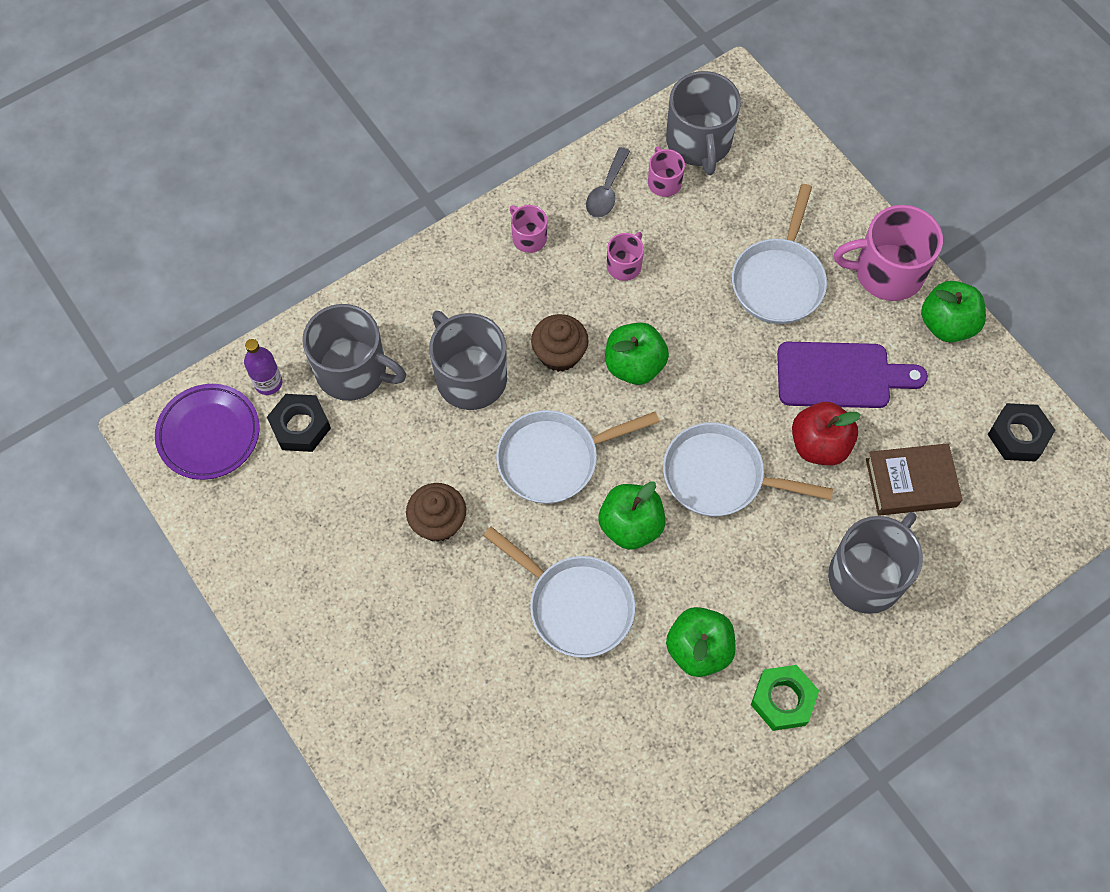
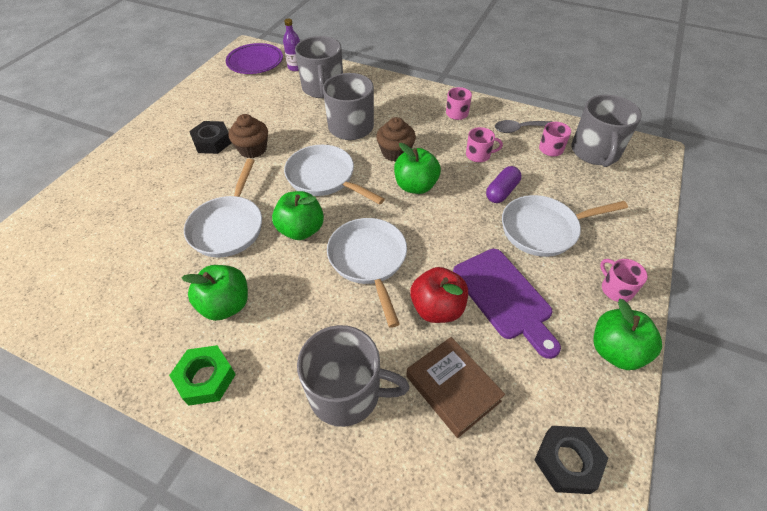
camera: 60 degrees right, 15 degrees down
(300, 426) = (278, 85): black nut -> black nut (212, 142)
(699, 143) = (595, 152): grey mug -> grey mug turned 45 degrees counterclockwise
(700, 282) = (501, 191): none -> purple capsule
(886, 272) = (616, 289): pink mug -> pink mug, size x0.51

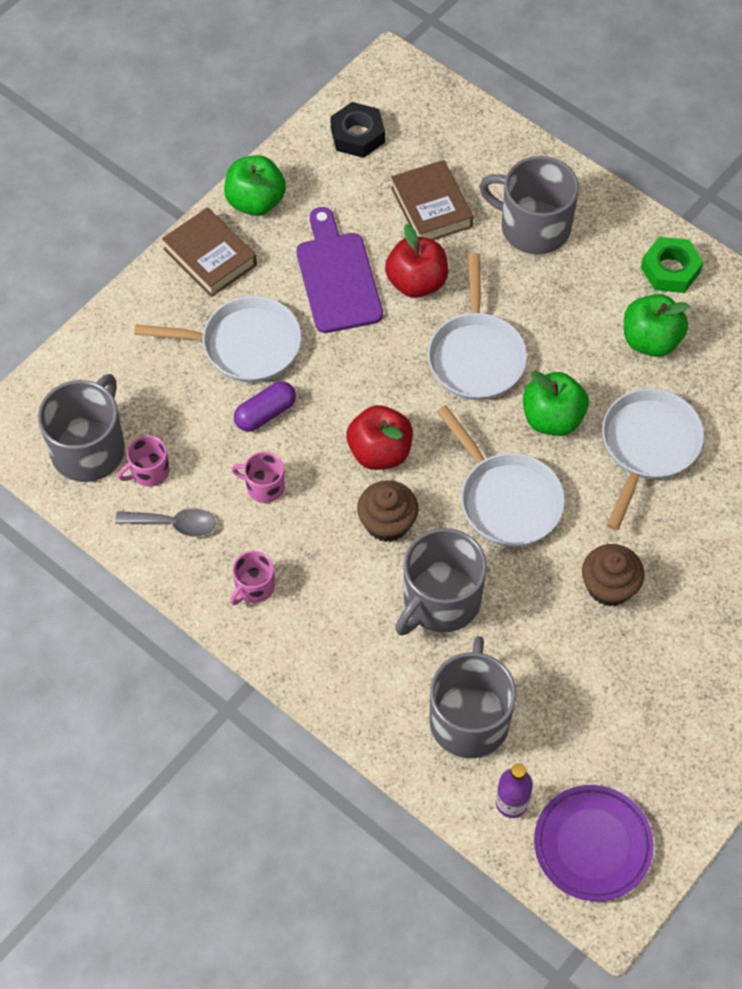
camera: 165 degrees left, 10 degrees up
(212, 142) = (674, 620): black nut -> none
(415, 186) = (380, 452): green apple -> red apple
(616, 289) = (210, 257): pink mug -> brown book

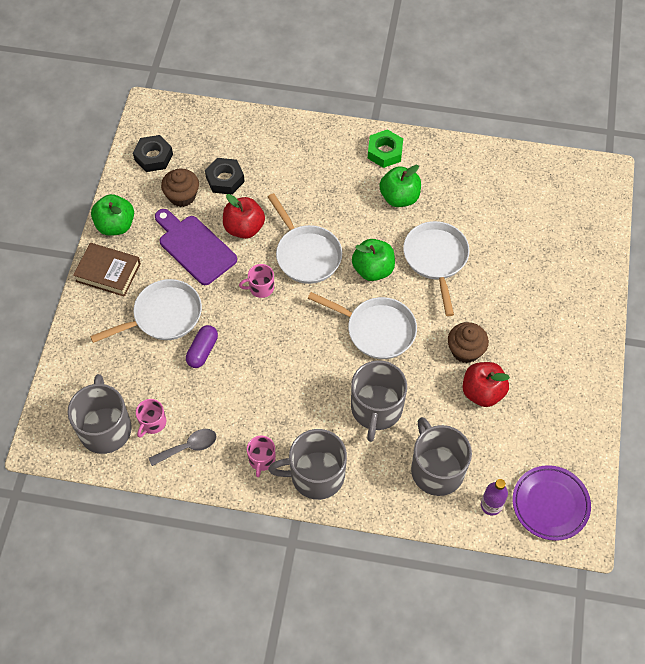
camera: 30 degrees left, 0 degrees up
(264, 486) = (229, 395): pink mug -> pink mug (260, 287)
(380, 452) = (286, 339): red apple -> red apple (482, 392)
(387, 523) = (317, 379): brown cupcake -> brown cupcake (182, 196)
(431, 207) = (225, 179): brown book -> black nut
(533, 227) = (292, 163): grey mug -> grey mug (315, 475)

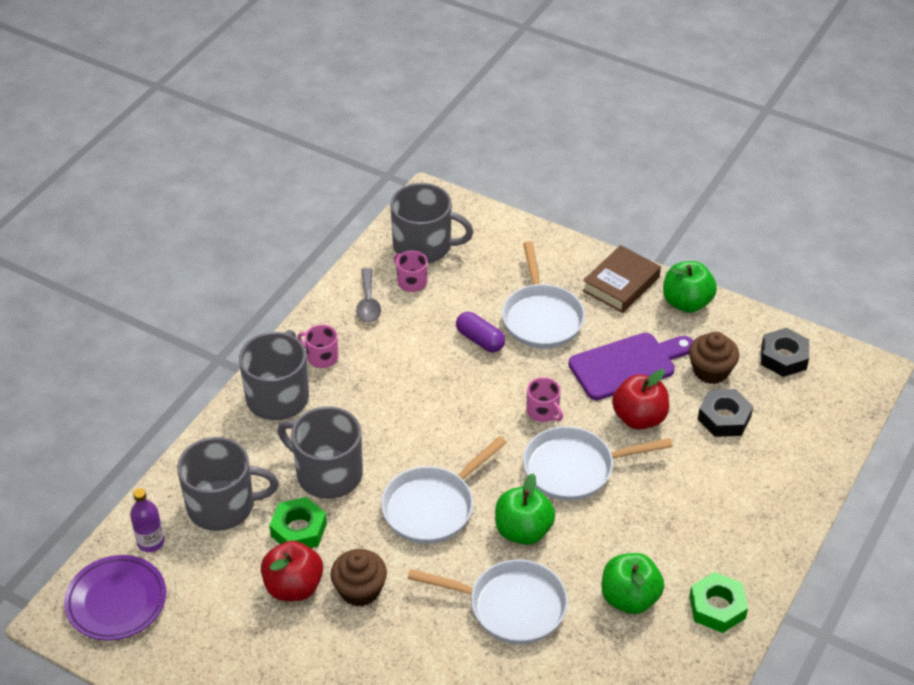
camera: 110 degrees right, 15 degrees down
(260, 287) = (543, 411): pink mug -> pink mug turned 135 degrees clockwise
(434, 408) = (298, 530): none -> green nut

